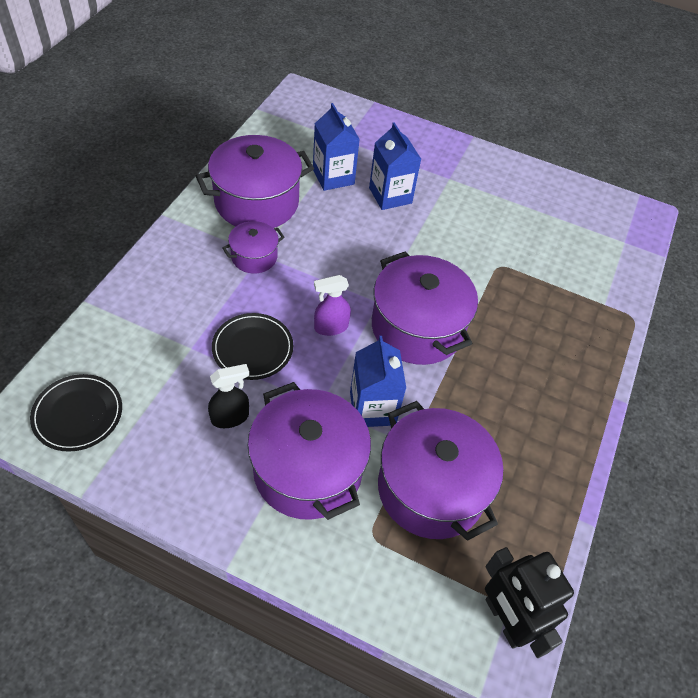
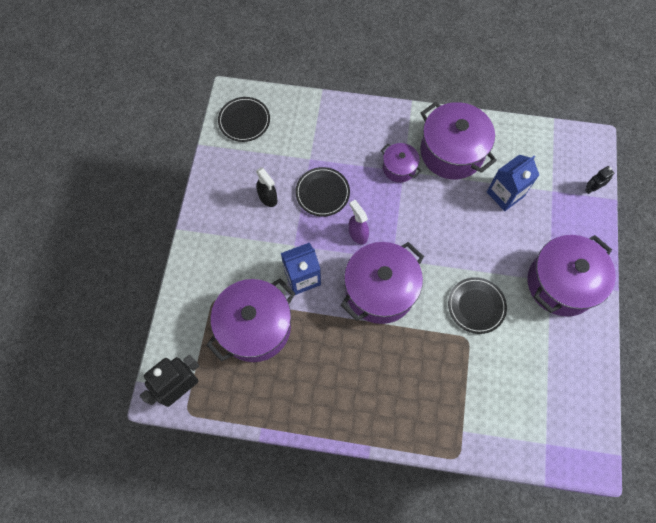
camera: 80 degrees right, 15 degrees up
(308, 470) = (246, 252): purple pot -> purple pot (561, 283)
(355, 112) = (591, 189): none -> black robot
(390, 195) = (505, 240): blue carton -> none
(462, 245) = (476, 306): none -> black plate

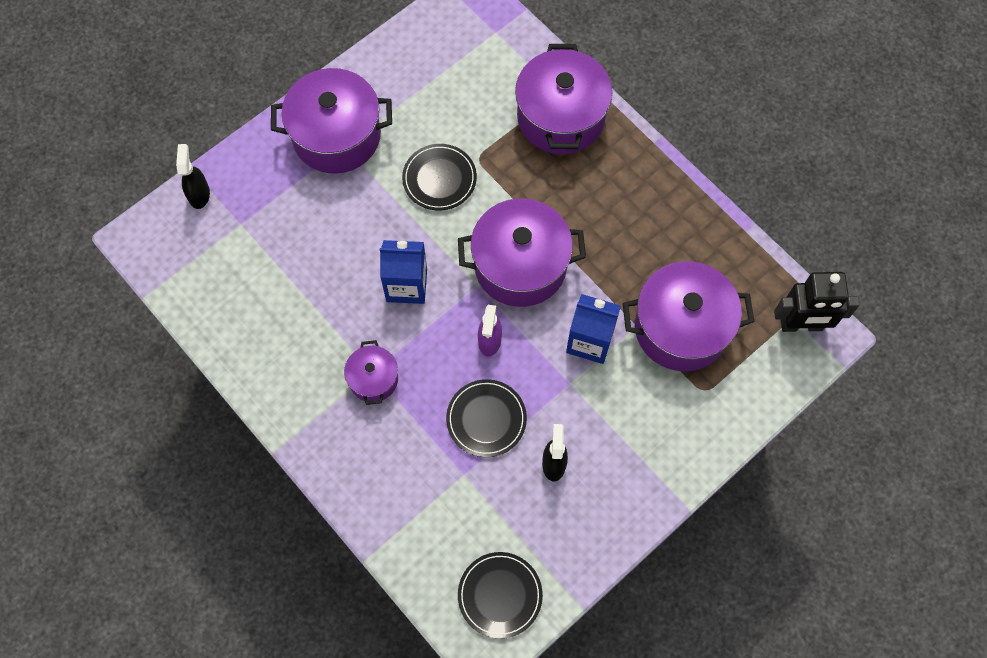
camera: 140 degrees left, 0 degrees up
(451, 152) = (297, 350): purple pot -> purple pot (561, 117)
(505, 194) = (292, 259): blue carton -> blue carton (406, 285)
(591, 189) = (199, 194): black robot -> black spray bottle

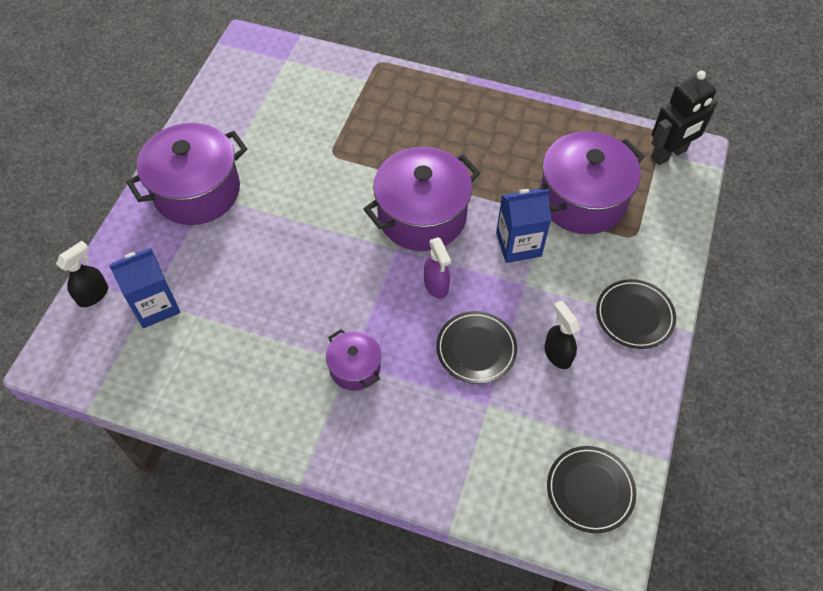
camera: 30 degrees left, 10 degrees down
(199, 194) = (93, 295): black spray bottle -> black spray bottle turned 75 degrees clockwise
(406, 285) = (335, 277): blue carton -> blue carton (155, 305)
(439, 179) = (309, 183): black plate -> black plate (634, 315)
(561, 117) = (380, 95): purple pot -> none

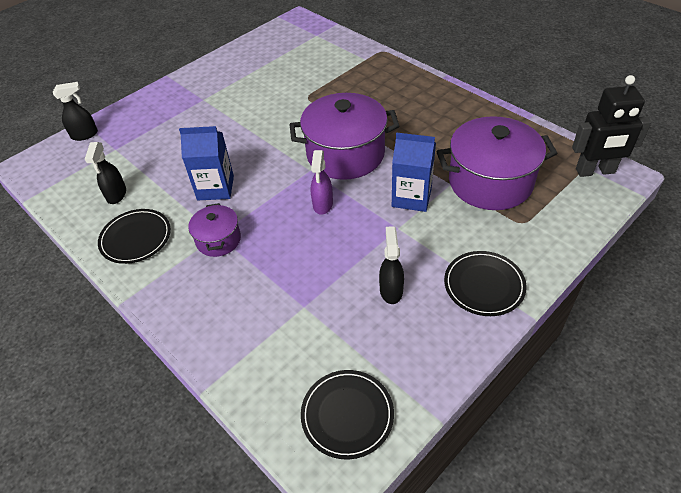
camera: 30 degrees right, 10 degrees down
(155, 305) = (117, 153): blue carton -> blue carton (215, 188)
(197, 191) = (197, 94): purple pot -> none
(198, 359) = (116, 195): none -> black spray bottle
(476, 349) = (323, 261): black plate -> black plate (136, 238)

